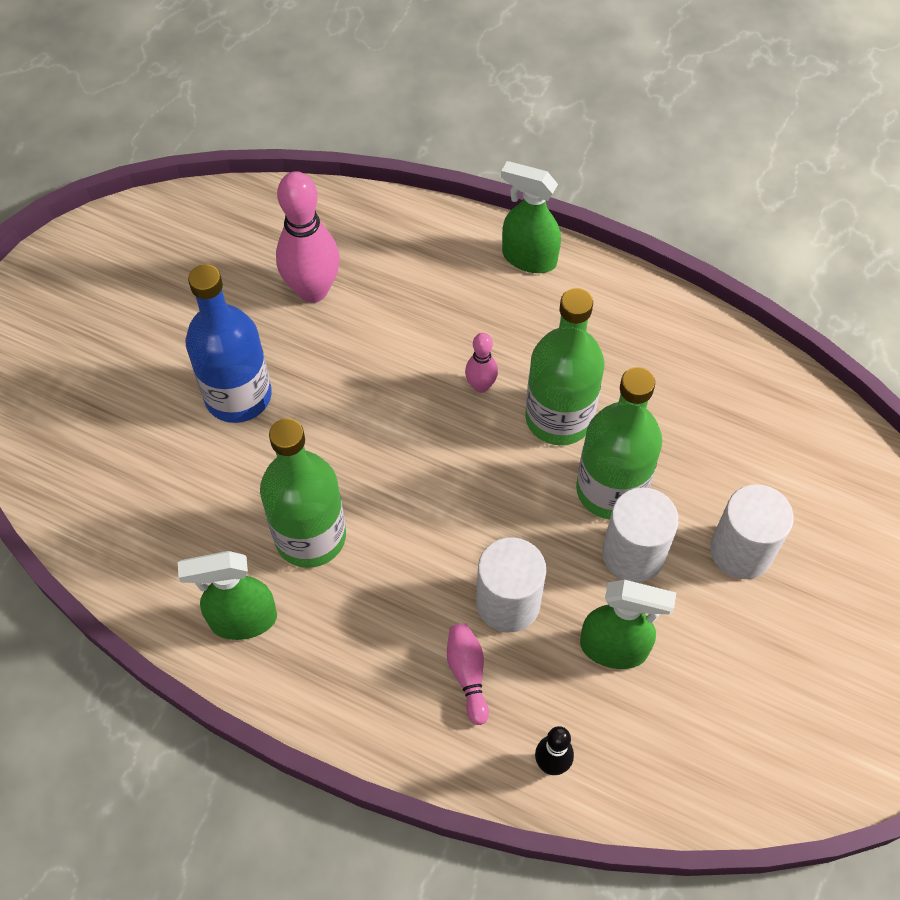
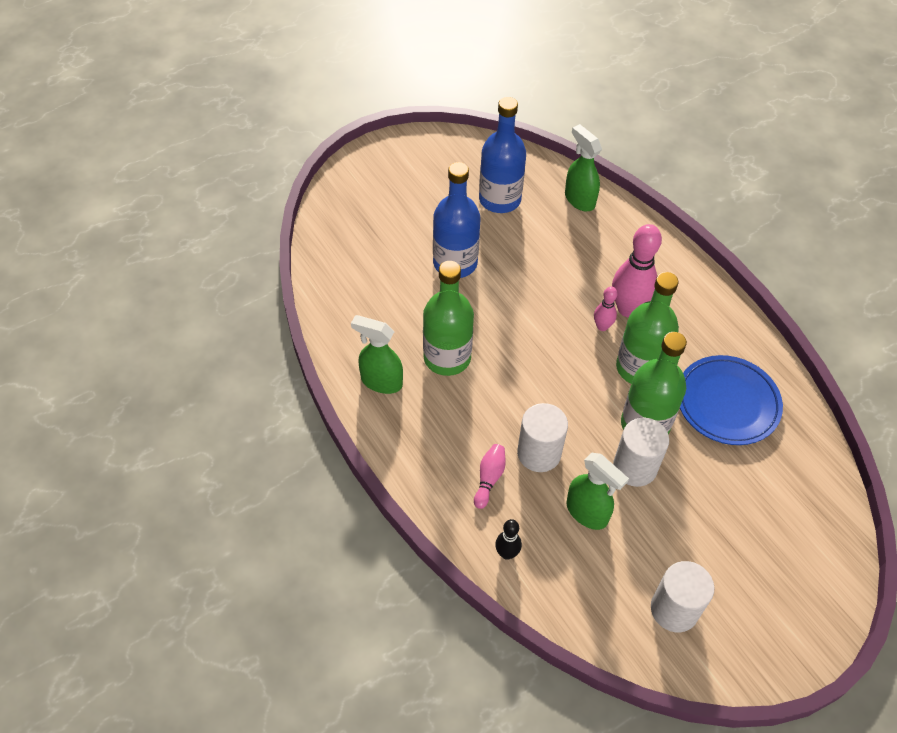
camera: 30 degrees right, 5 degrees down
(242, 275) = (499, 199): none -> blue bottle
(313, 290) = (535, 226): pink bowling pin -> pink bowling pin (628, 308)
(528, 258) = (681, 269): green spray bottle -> green spray bottle (579, 199)
(687, 408) = (727, 403): none -> blue plate
(741, 551) = (706, 502): white cylinder -> white cylinder (674, 609)

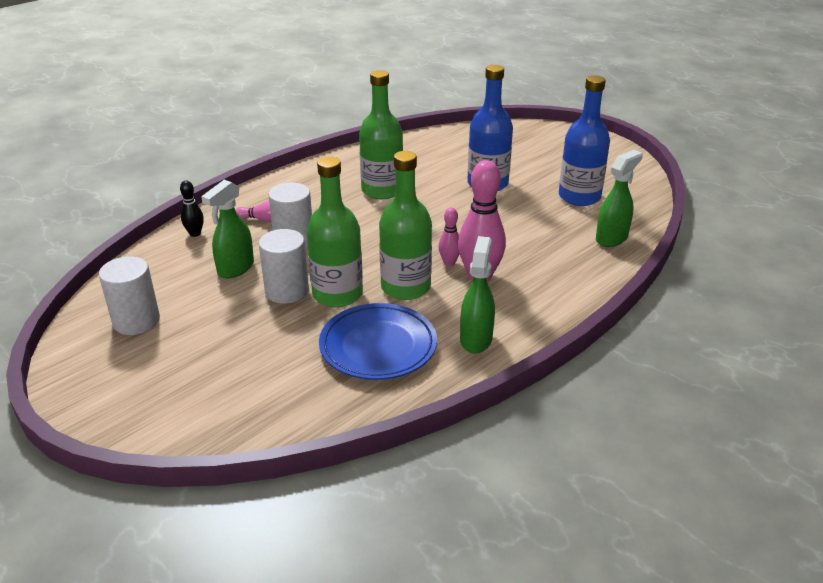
camera: 80 degrees right, 20 degrees down
(381, 381) = (349, 167): green spray bottle -> green spray bottle (476, 339)

